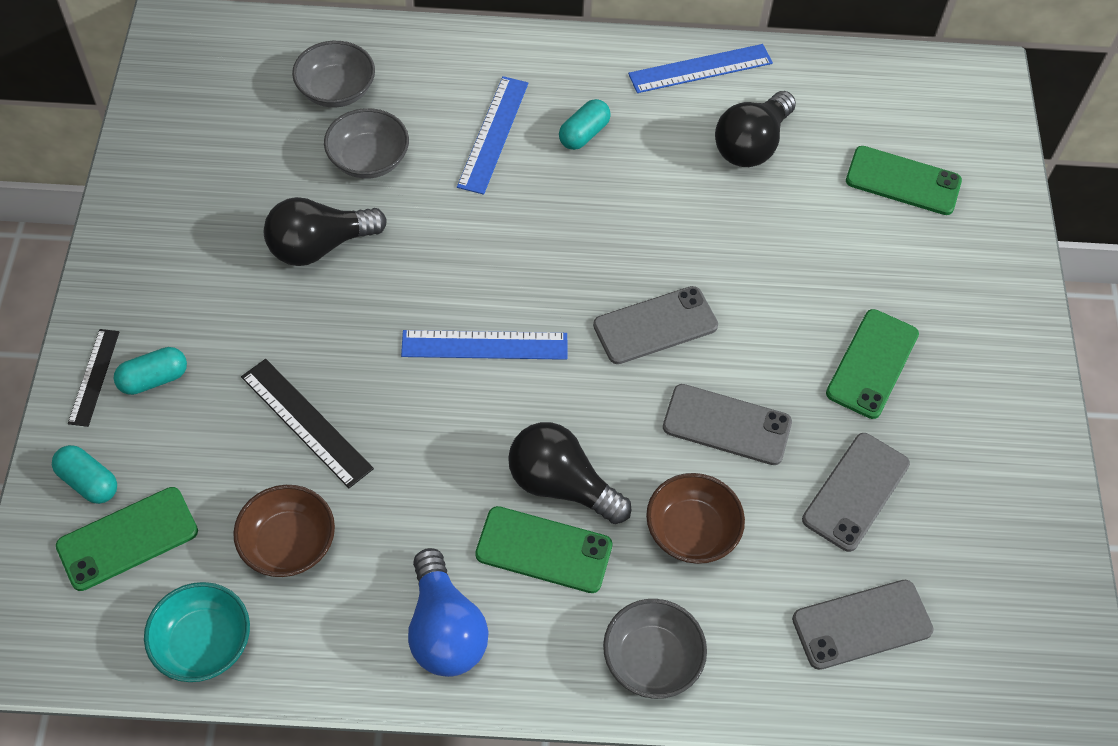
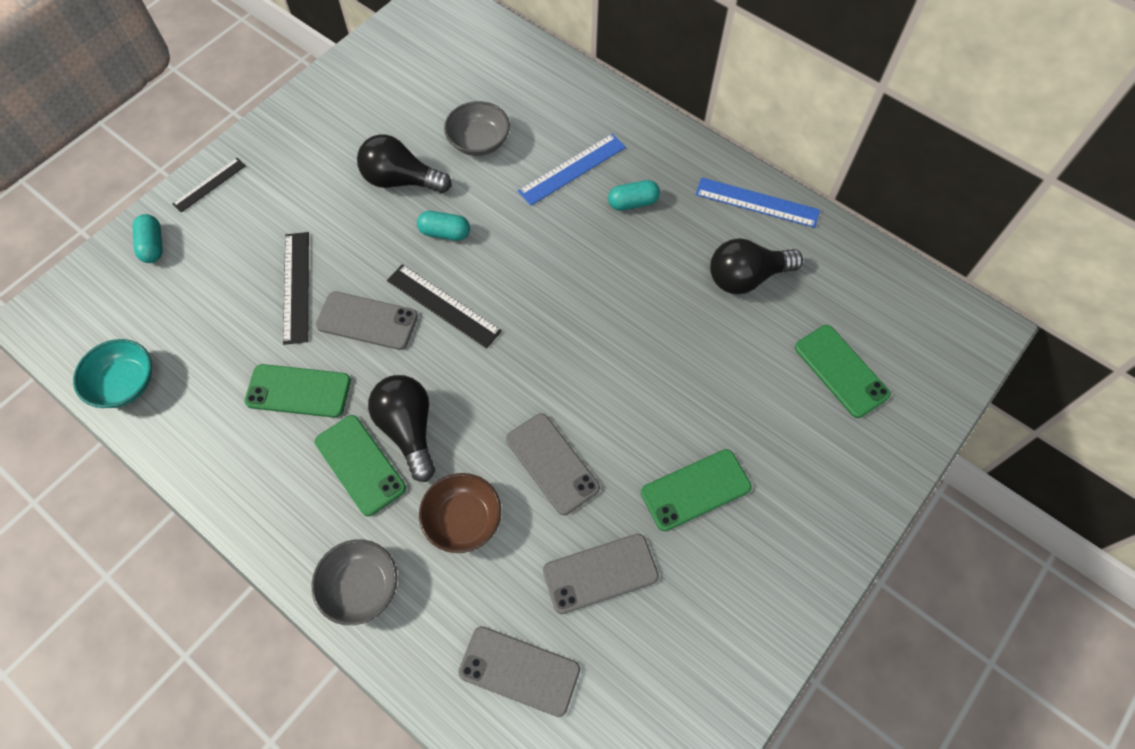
camera: 40 degrees right, 5 degrees up
(127, 538) = (142, 293): green phone -> green phone (298, 391)
(154, 379) = (239, 206): turquoise capsule -> turquoise capsule (445, 233)
(288, 544) = (221, 355): brown bowl -> none
(336, 90) = (498, 86): grey bowl -> none
(444, 629) = (258, 473): blue light bulb -> none
(484, 345) = (443, 305): blue ruler -> black ruler
(655, 326) = (565, 363): grey phone -> grey phone (367, 321)

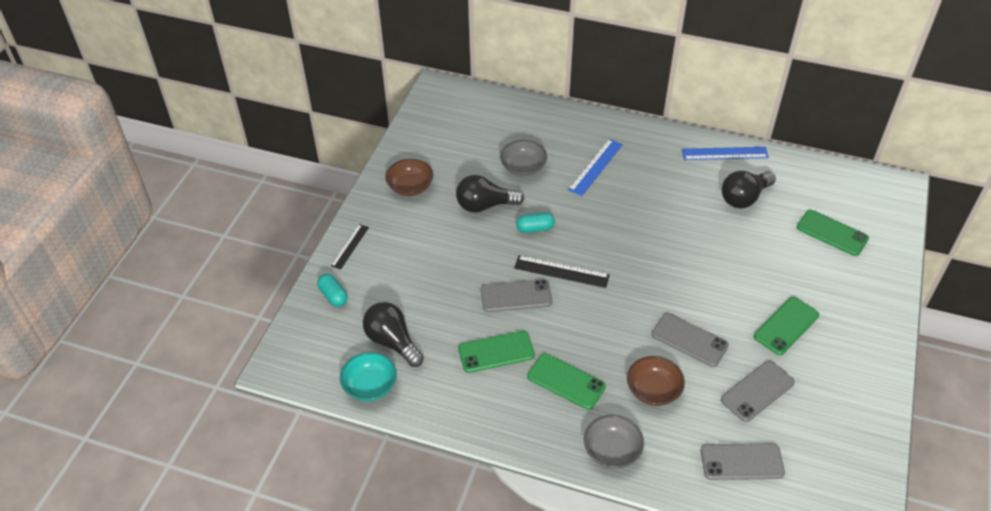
camera: 20 degrees left, 15 degrees down
(296, 287) = (453, 290): black ruler -> none
(325, 126) = (410, 187): none -> brown bowl
(408, 429) = (585, 351): black light bulb -> black light bulb (392, 342)
(633, 203) = (647, 175): turquoise capsule -> none

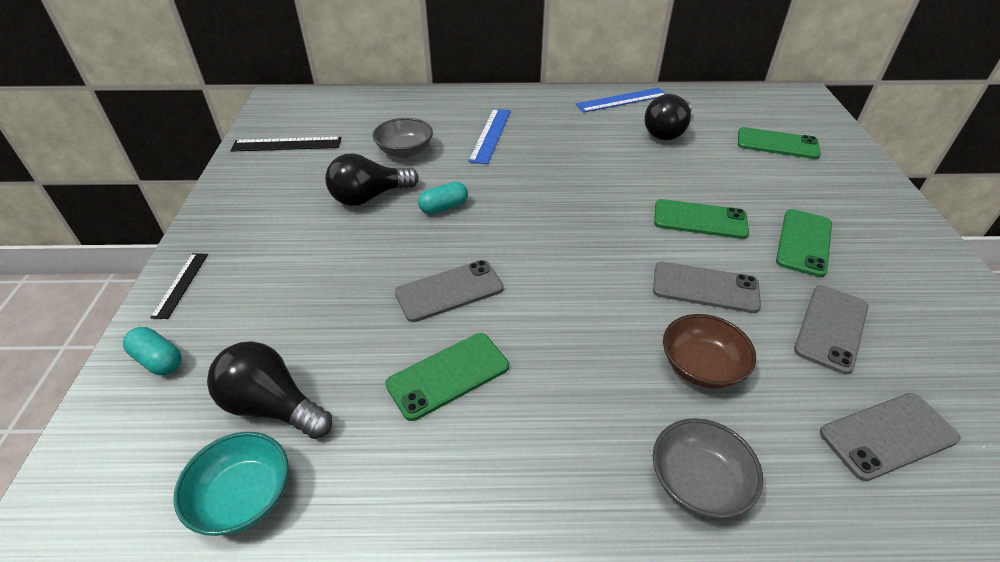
camera: 20 degrees left, 5 degrees down
(410, 187) = (262, 197): brown bowl -> none
(561, 271) = (499, 247): black ruler -> black ruler (287, 144)
(566, 381) = (572, 390): green phone -> green phone (700, 220)

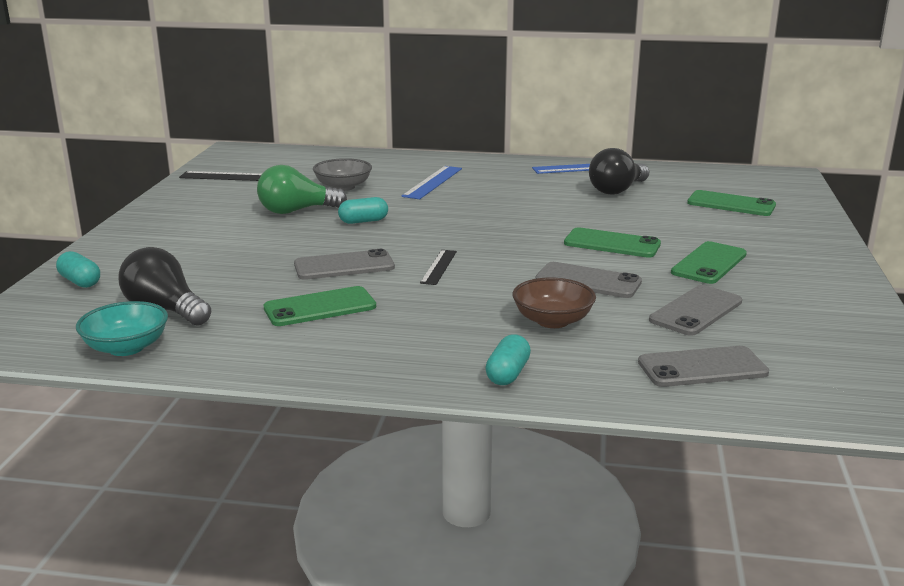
camera: 10 degrees right, 20 degrees down
(180, 284) = (110, 246): black ruler -> black ruler (438, 267)
(369, 197) = (296, 211): black light bulb -> green light bulb
(698, 482) = (507, 374): grey bowl -> turquoise capsule

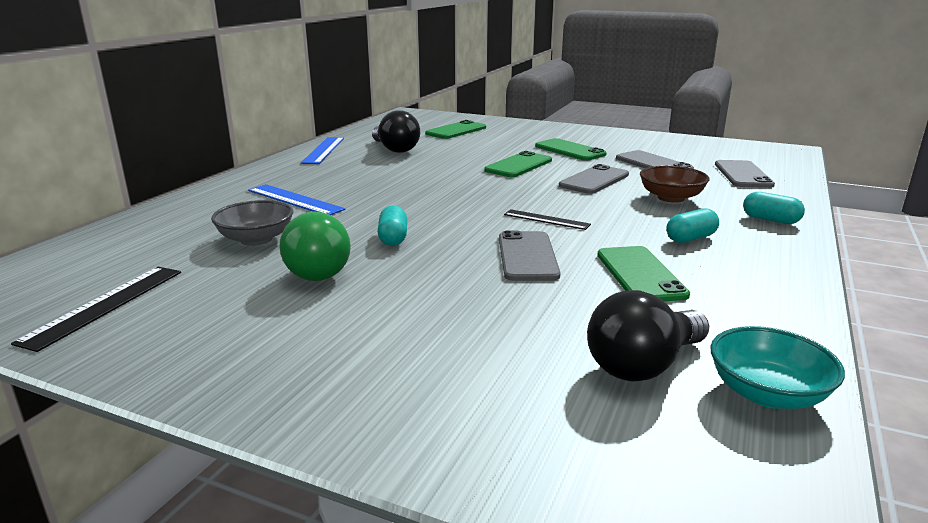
camera: 75 degrees left, 0 degrees up
(80, 282) = (518, 447): turquoise capsule -> turquoise capsule (691, 238)

